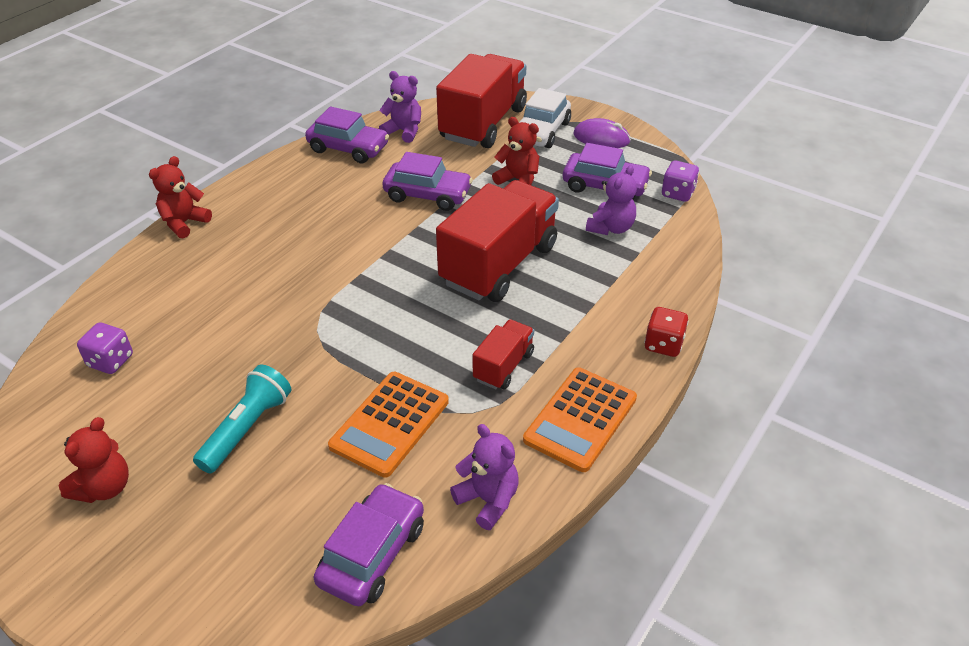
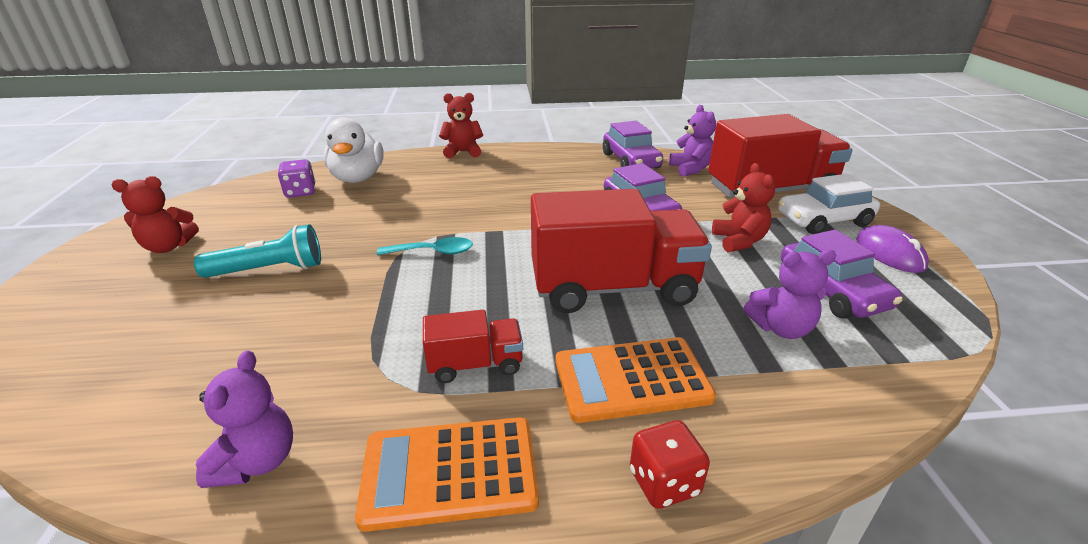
camera: 50 degrees right, 10 degrees down
(137, 312) = (358, 178): none -> white duck
(343, 324) = (432, 252): none -> turquoise spoon
(372, 554) = (136, 415): purple car -> none
(390, 424) = (329, 335): orange calculator -> orange calculator (631, 380)
(677, 193) = (927, 347): purple dice -> none

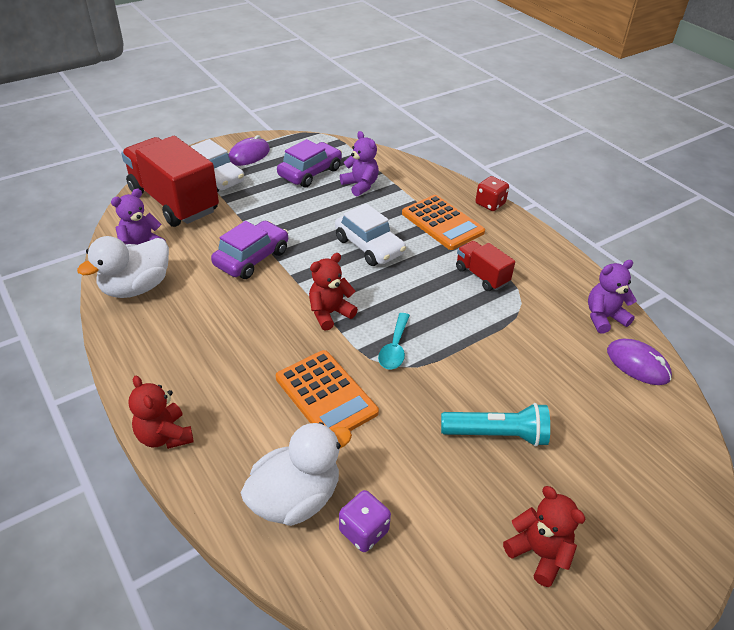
camera: 120 degrees left, 10 degrees up
(155, 438) = (637, 364): none -> purple mouse
(269, 270) = (497, 435): turquoise flashlight -> turquoise flashlight turned 135 degrees clockwise
(432, 252) = (394, 348): turquoise spoon -> turquoise spoon turned 135 degrees counterclockwise
(450, 472) = (544, 257): orange calculator -> orange calculator (326, 395)
(613, 288) = (369, 246): red truck -> white car
(630, 161) = (136, 287): purple car -> white duck
(739, 241) = (270, 207): red teddy bear -> red teddy bear (330, 313)

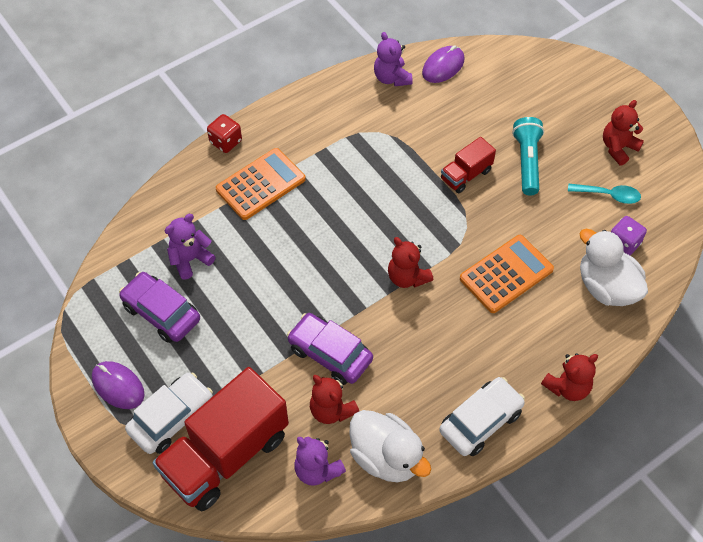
camera: 90 degrees left, 15 degrees up
(194, 257) = (331, 410): none -> red teddy bear
(369, 246) = (304, 248): white car -> white car (480, 421)
(394, 348) = (445, 226): turquoise spoon -> turquoise spoon (608, 195)
(481, 276) = (343, 157): red truck -> red truck (466, 175)

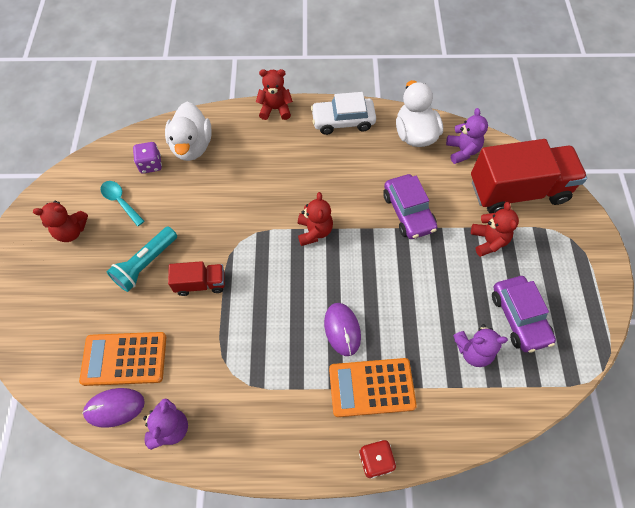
camera: 145 degrees left, 5 degrees up
(118, 386) = (577, 279): purple mouse -> purple mouse (342, 329)
(172, 418) = (545, 234): white car -> none
(331, 410) = (431, 177): red teddy bear -> red teddy bear (488, 241)
(506, 274) = (245, 192): orange calculator -> orange calculator (124, 359)

